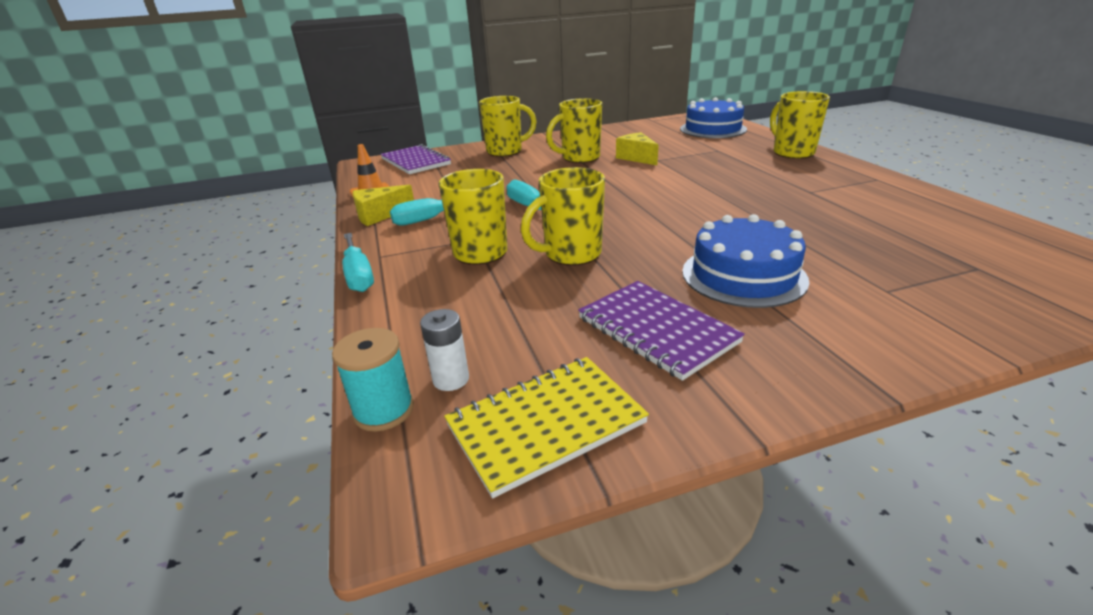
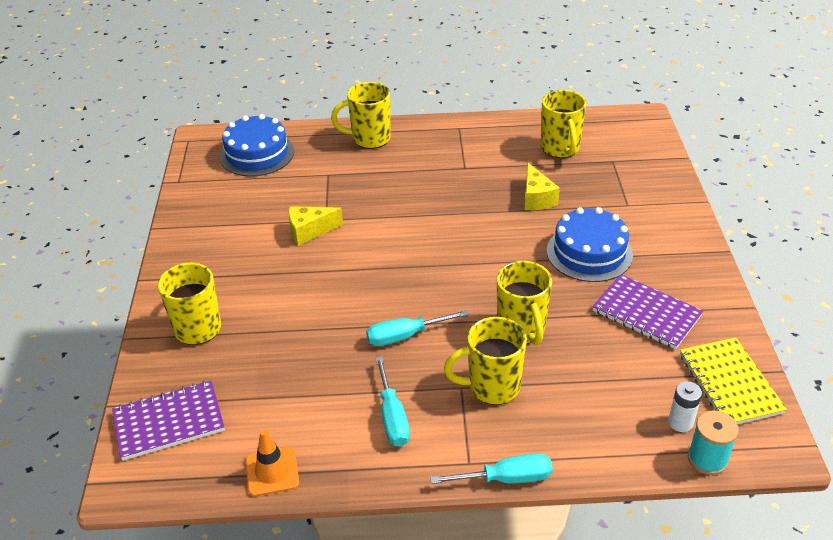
camera: 75 degrees left, 10 degrees up
(379, 215) = (356, 463): yellow cheese -> yellow cheese (536, 198)
(579, 158) = (276, 271): yellow mug -> yellow mug (560, 149)
(656, 330) = (646, 313): purple notebook -> purple notebook turned 60 degrees clockwise

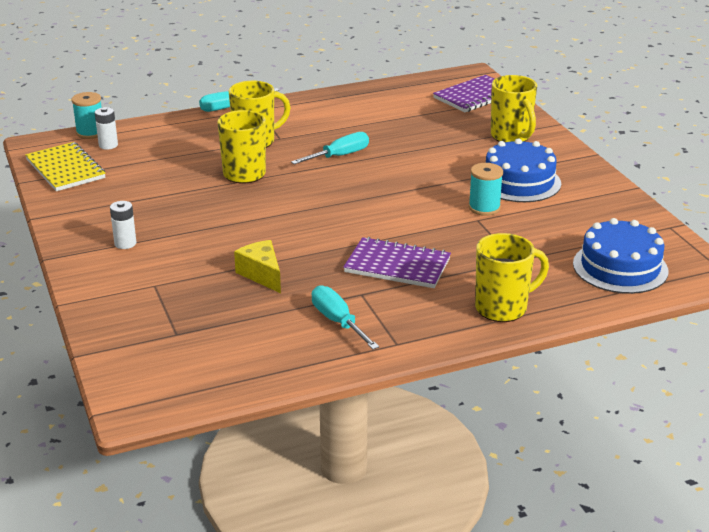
camera: 160 degrees right, 10 degrees down
(272, 472) = (385, 89): orange traffic cone -> none
(309, 231) = (484, 208): yellow cheese -> turquoise spool
(392, 417) = (322, 119): turquoise screwdriver -> turquoise screwdriver (338, 322)
(560, 149) = (248, 337): yellow mug -> none
(589, 253) = (192, 234): blue cake -> blue cake (519, 182)
(646, 313) = (133, 199): purple notebook -> purple notebook (397, 265)
(653, 254) = (125, 243): none -> white battery

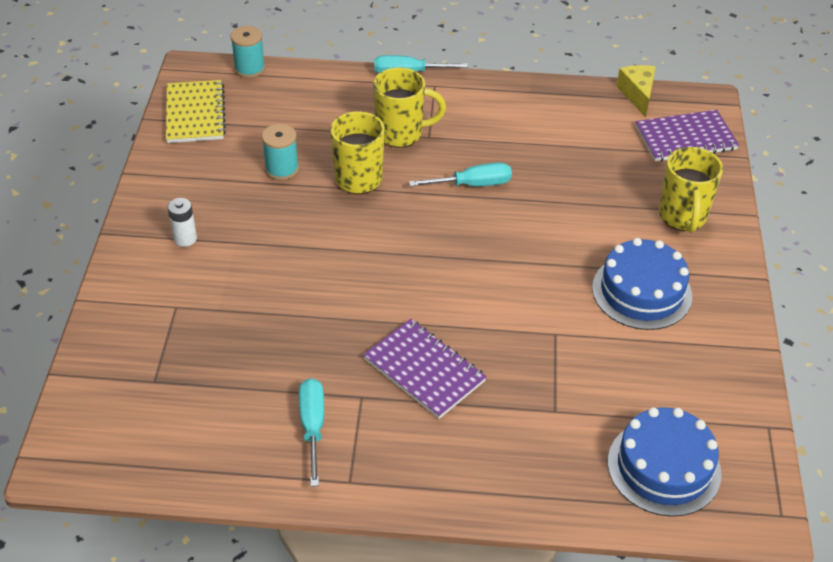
camera: 25 degrees right, 15 degrees up
(108, 145) = (255, 92): white battery -> none
(262, 275) = (283, 331): yellow cheese -> yellow cheese (637, 95)
(484, 208) = (575, 318): turquoise spool -> turquoise spool (282, 169)
(503, 308) = (491, 476): yellow mug -> none

